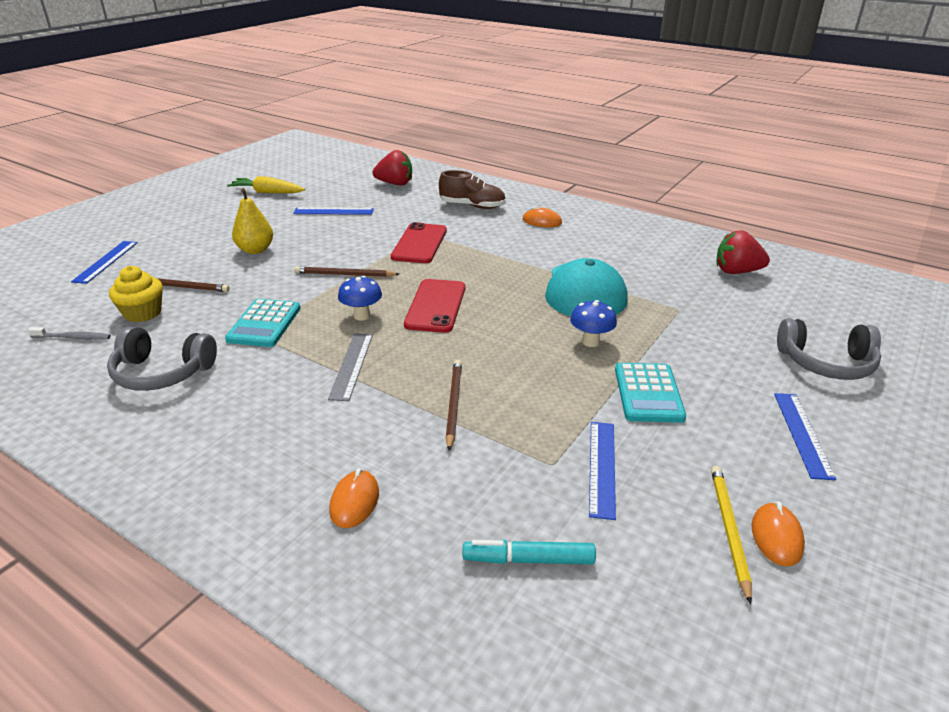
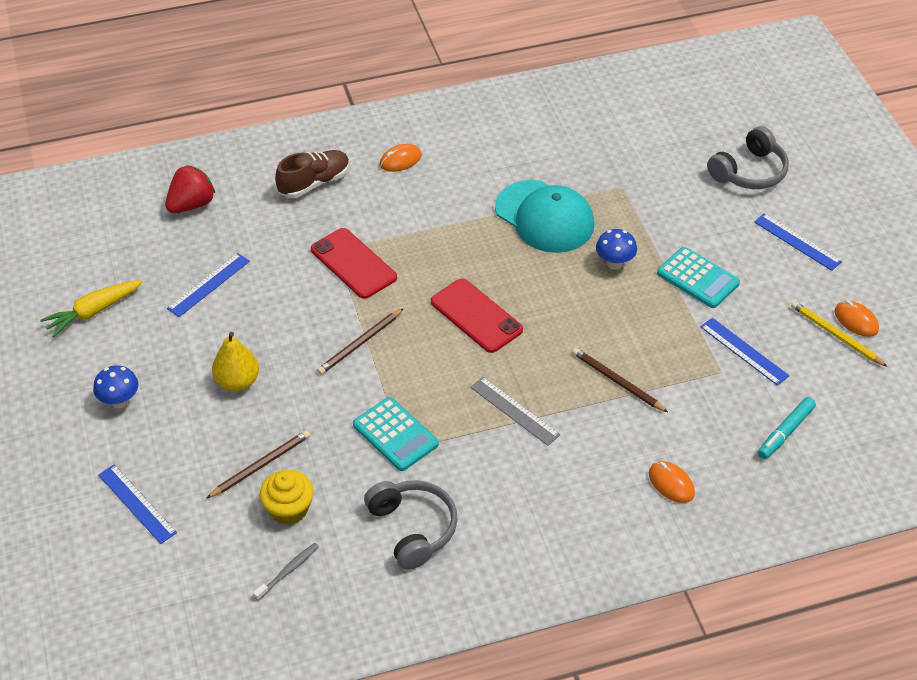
camera: 50 degrees left, 15 degrees up
(162, 373) = (412, 528): grey headphones -> grey headphones turned 75 degrees counterclockwise
(362, 316) = (445, 368): blue mushroom -> blue mushroom (120, 401)
(736, 272) = (606, 116): red strawberry -> none

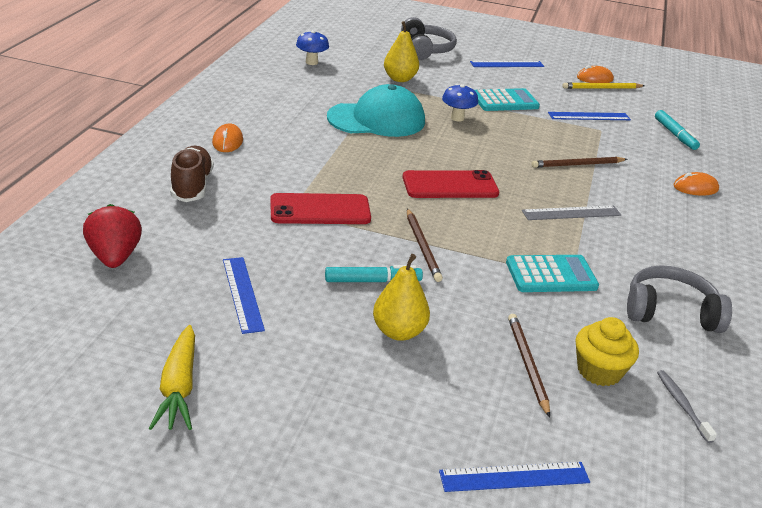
camera: 60 degrees left, 15 degrees down
(120, 401) = (343, 425): blue mushroom -> blue mushroom (311, 62)
(286, 339) = (373, 281): none -> turquoise marker
(651, 189) = (400, 79): none -> yellow pear

